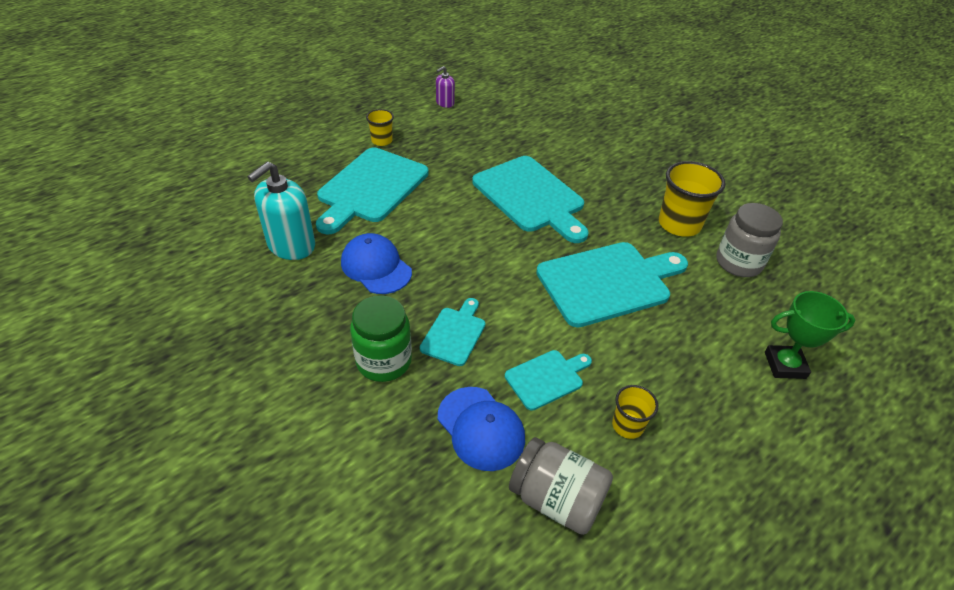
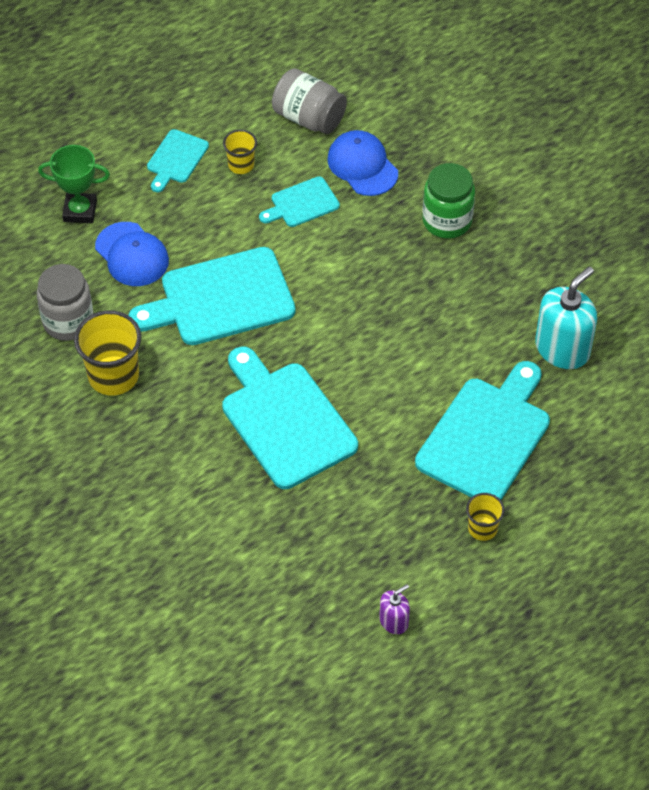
camera: 175 degrees left, 10 degrees up
(376, 267) = (466, 320): blue cap -> blue cap (132, 254)
(454, 333) = (383, 245): turquoise cutting board -> turquoise cutting board (176, 159)

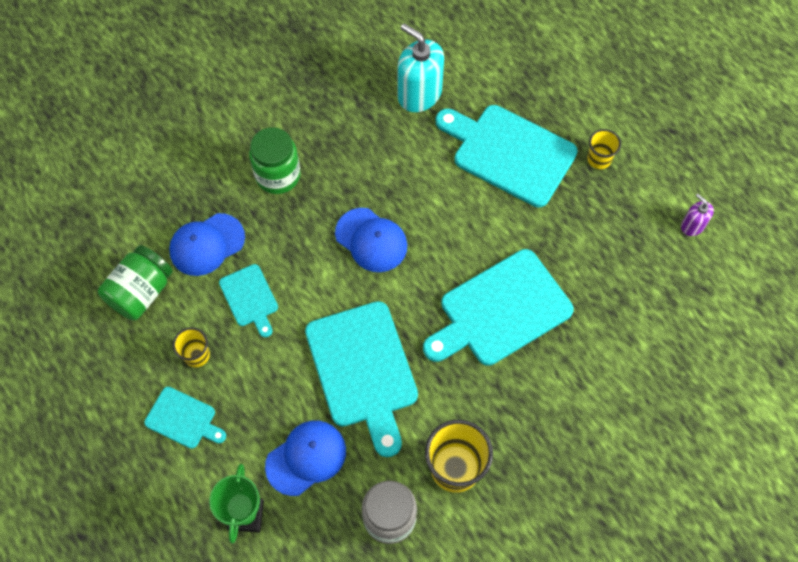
camera: 90 degrees left, 10 degrees up
(309, 118) = (141, 292): grey jar -> green jar
(369, 304) = (371, 240): none -> blue cap

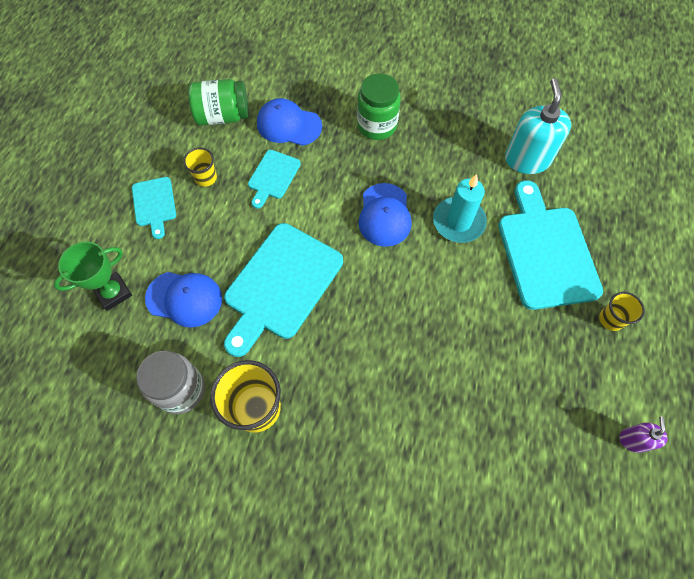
camera: 50 degrees right, 0 degrees up
(428, 191) = (458, 222): none -> turquoise candle
(501, 311) = (412, 344): turquoise cutting board -> none

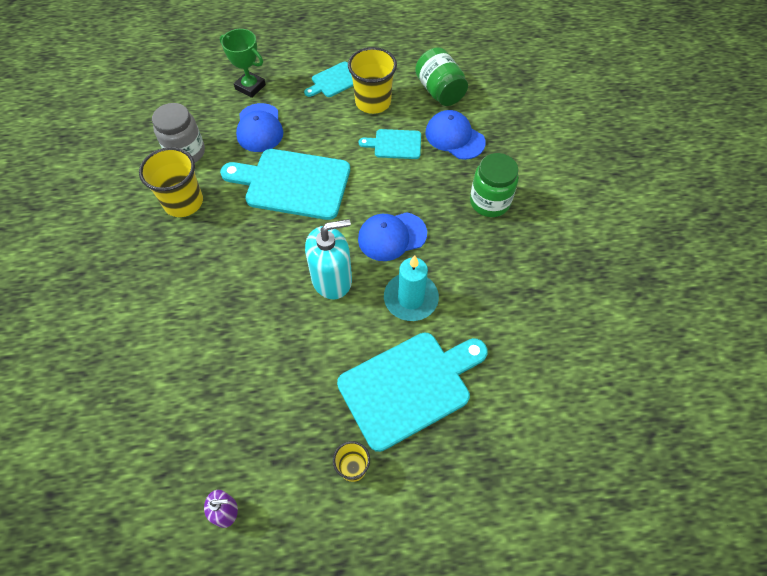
camera: 70 degrees right, 5 degrees down
(205, 178) = (373, 102): yellow cup -> yellow cup, size x1.81
(289, 125) = (454, 137): blue cap -> blue cap turned 45 degrees counterclockwise
(527, 159) = (517, 344): turquoise soap dispenser -> turquoise soap dispenser (332, 279)

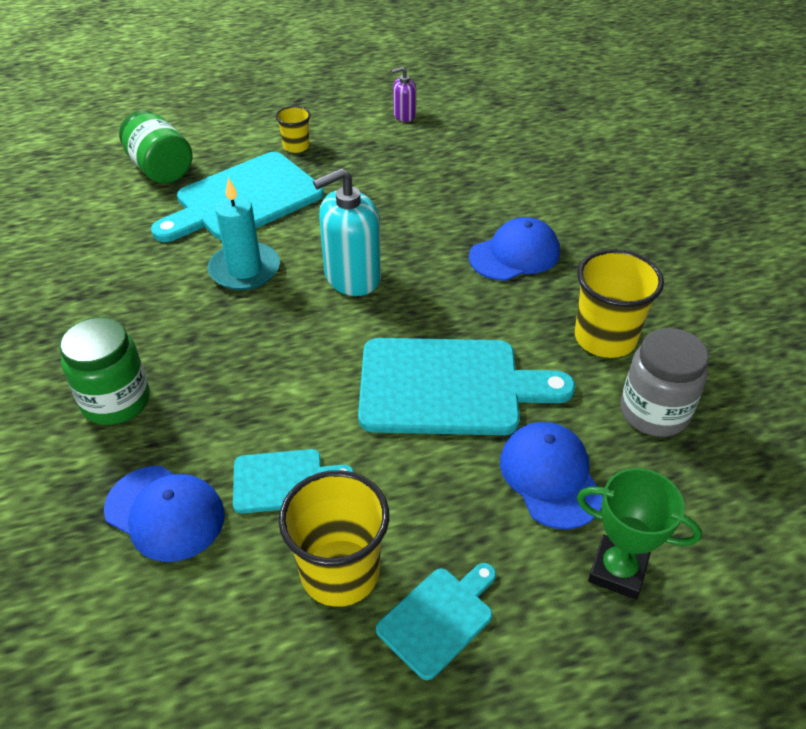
camera: 170 degrees right, 15 degrees down
(392, 236) = (276, 334): blue cap -> blue cap (514, 254)
(440, 91) = (189, 627): green jar -> green jar (160, 168)

